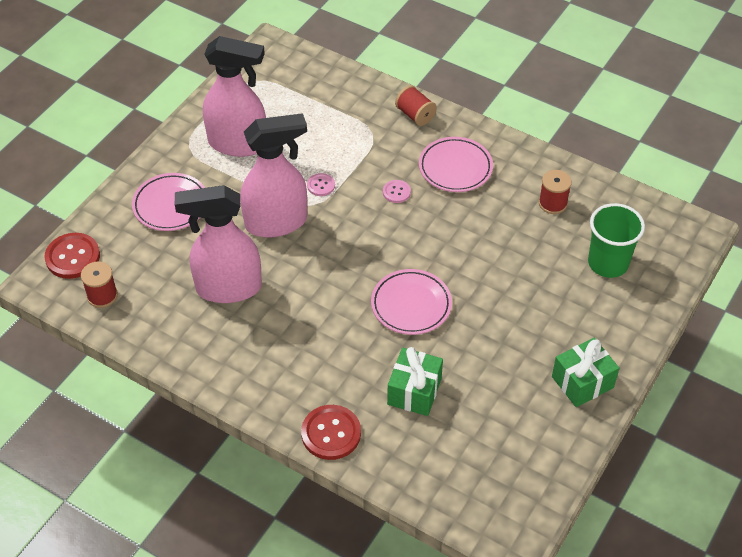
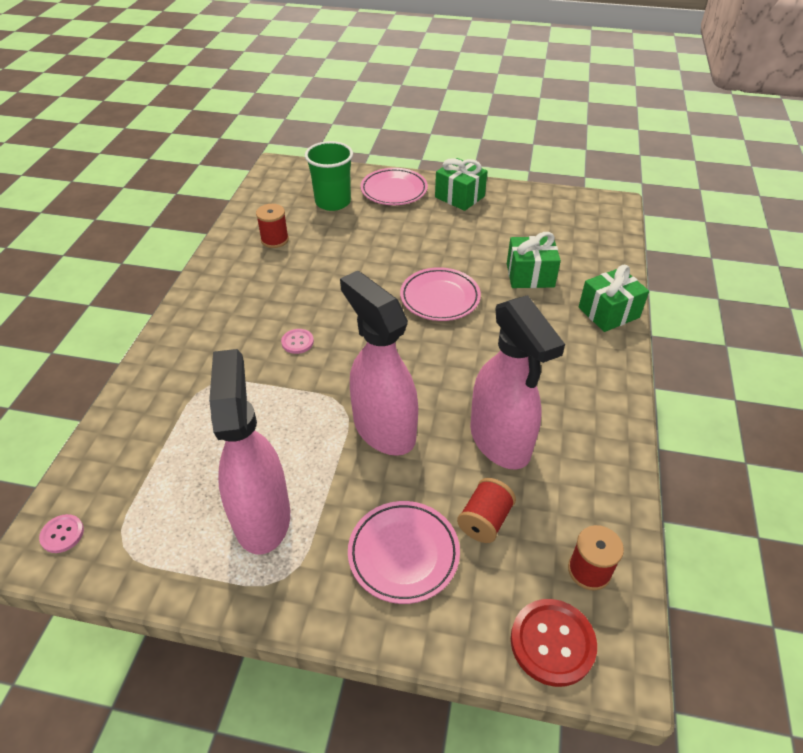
camera: 110 degrees left, 5 degrees down
(321, 185) = (309, 406): pink button -> pink button (62, 534)
(331, 433) = (608, 312): red button -> green gift
(415, 115) = (169, 356): red spool -> red spool (484, 521)
(455, 168) = (247, 308): pink plate -> pink plate (394, 190)

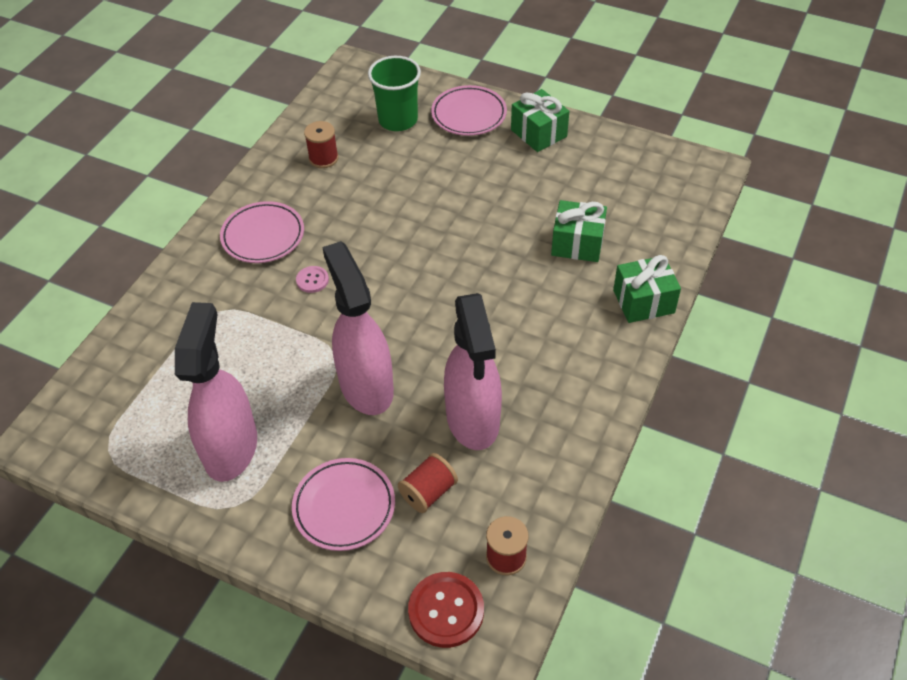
camera: 15 degrees right, 5 degrees up
(62, 534) = (60, 429): pink button -> none
(440, 298) = (471, 255): pink plate -> pink plate (263, 236)

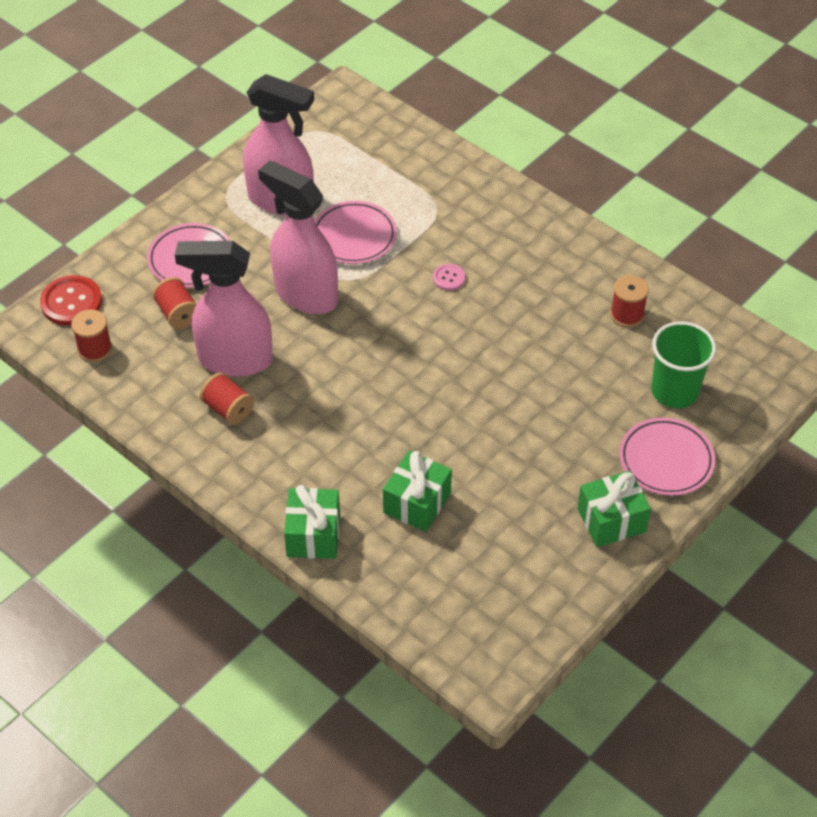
camera: 105 degrees right, 0 degrees up
(263, 236) = (523, 251): pink plate -> pink plate (354, 237)
(366, 386) = (305, 294): pink spray bottle -> pink spray bottle turned 135 degrees counterclockwise
(536, 405) = (228, 409): none -> red spool

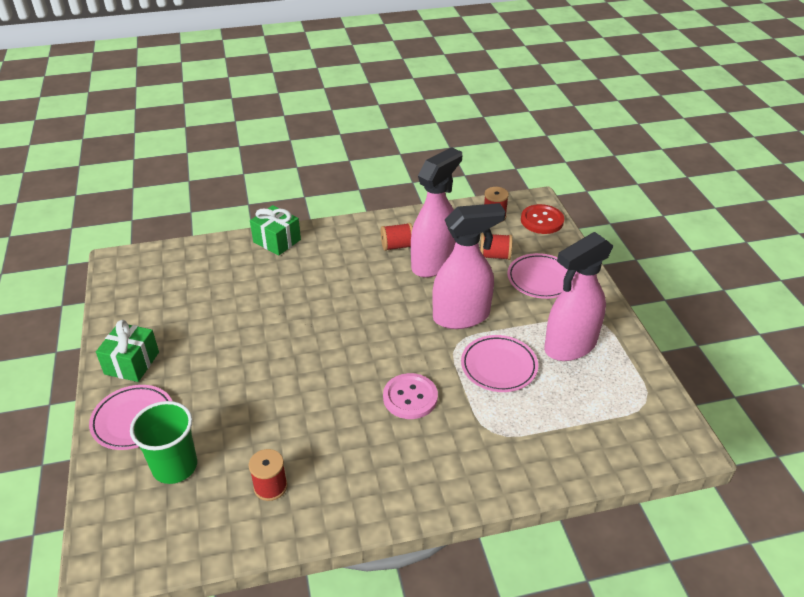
camera: 125 degrees right, 10 degrees down
(417, 503) = (249, 287): green gift -> none
(449, 278) = (410, 397): pink button -> pink button, size x1.83

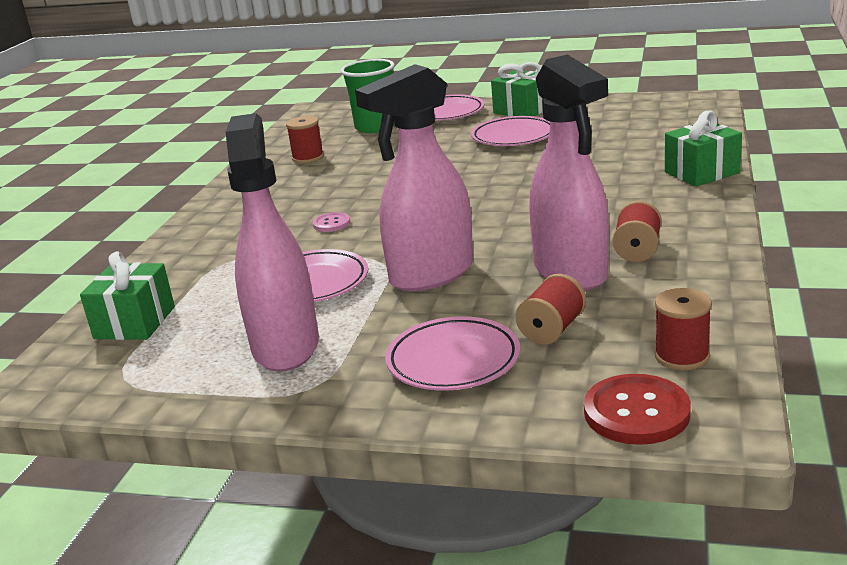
camera: 120 degrees right, 15 degrees down
(207, 348) = (513, 137): none -> pink plate
(410, 397) = (331, 223): pink button -> pink button, size x0.55
(462, 316) = (431, 275): pink spray bottle -> pink spray bottle turned 45 degrees clockwise
(595, 436) = (134, 323): none -> green gift

